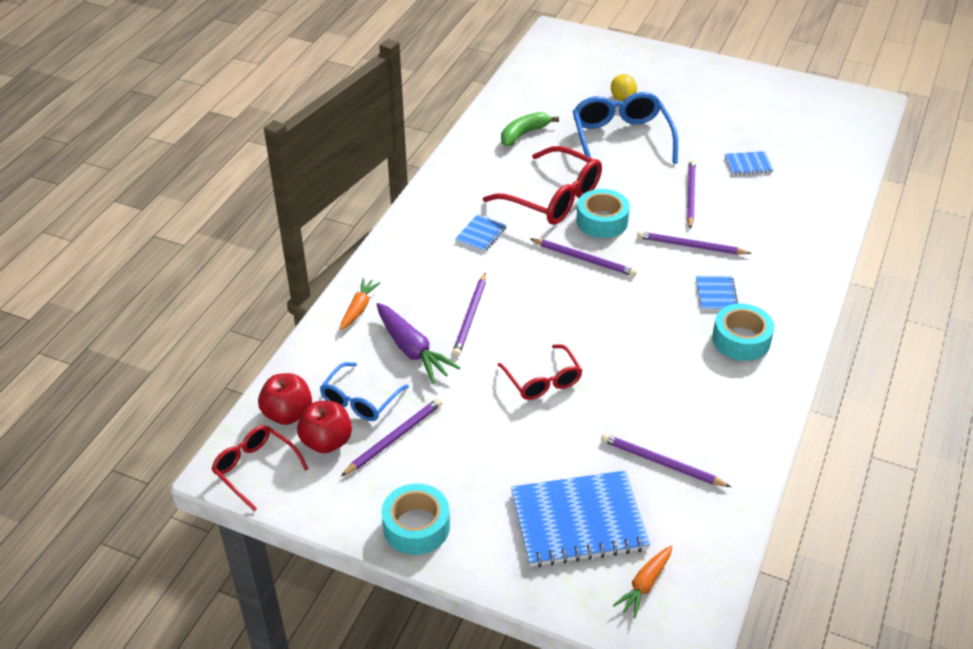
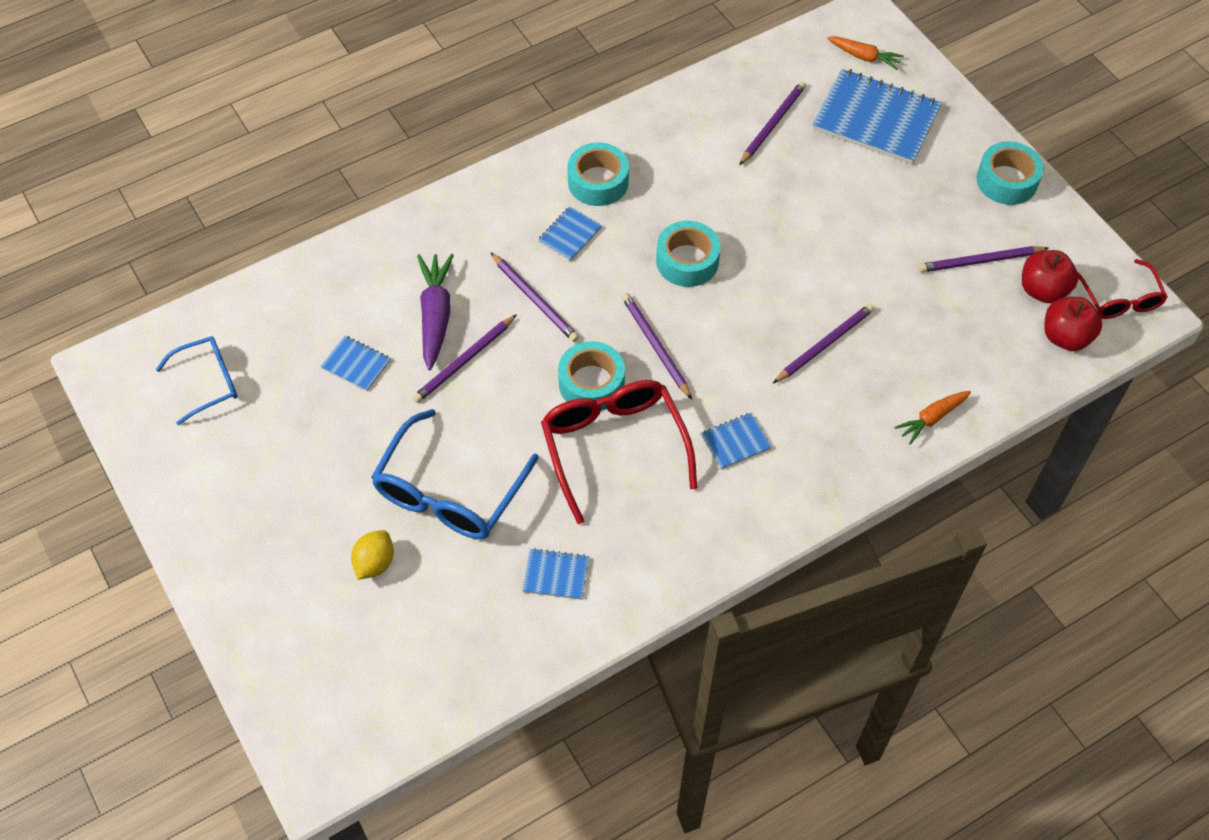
camera: 145 degrees left, 15 degrees up
(360, 400) = (989, 314): blue glasses -> blue glasses (207, 382)
(412, 350) = (908, 339): purple carrot -> purple carrot (435, 315)
(523, 134) = (556, 575): green banana -> blue notebook
(542, 380) = (809, 242): red glasses -> none
(618, 320) = (687, 261): none -> turquoise tape
(644, 585) = (864, 57): orange carrot -> orange carrot turned 45 degrees clockwise
(661, 463) = (772, 124): purple pencil -> purple pencil turned 120 degrees counterclockwise

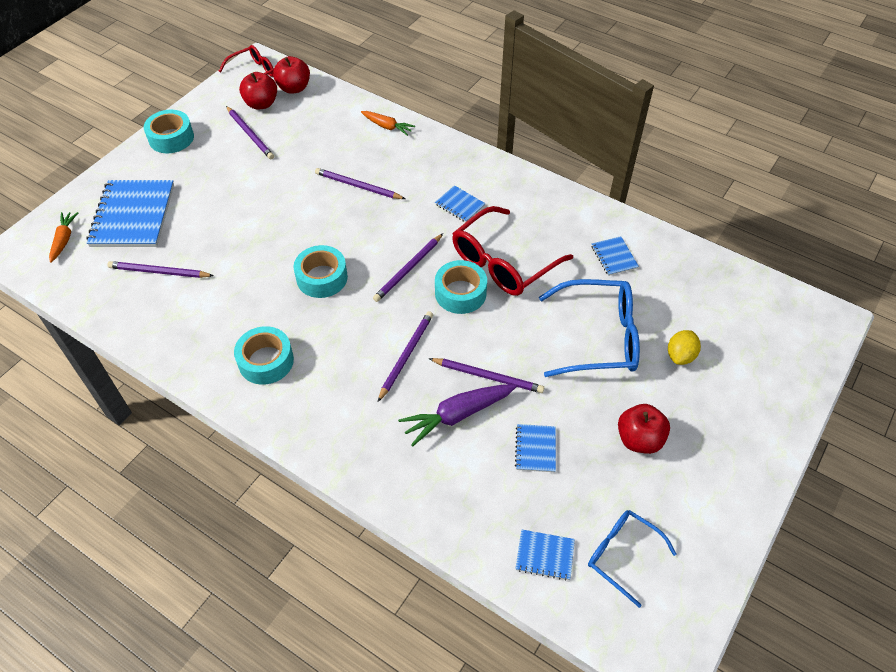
camera: 115 degrees left, 5 degrees down
(305, 461) = (639, 439): none -> red apple
(374, 563) = (680, 356): yellow lemon -> yellow lemon turned 60 degrees counterclockwise
(570, 235) = (331, 358): blue notebook -> blue notebook (545, 555)

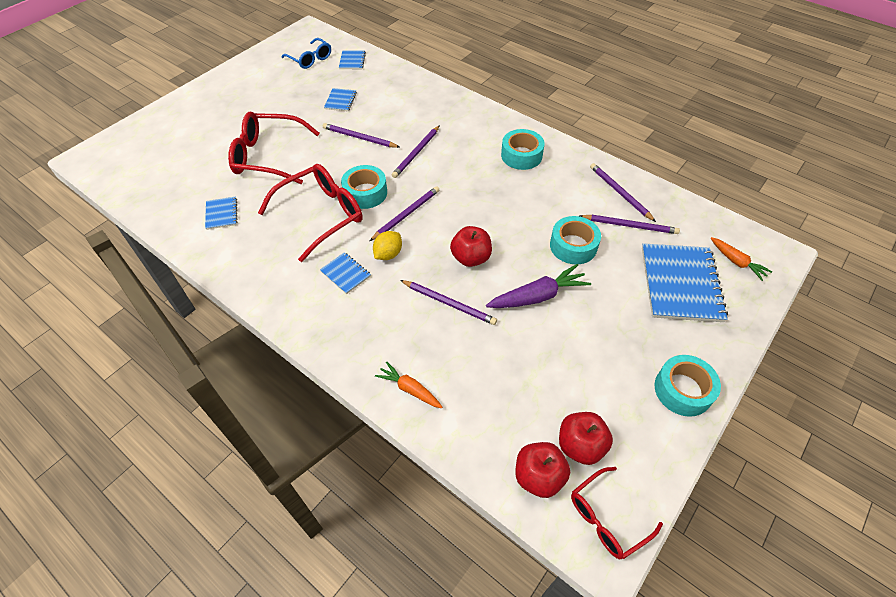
camera: 175 degrees left, 0 degrees up
(64, 240) = (736, 262): orange carrot -> orange carrot turned 45 degrees counterclockwise
(250, 134) = (583, 389): purple pencil -> purple pencil (619, 193)
(322, 278) = (483, 212): turquoise tape -> turquoise tape (573, 246)
(457, 415) = (386, 119): purple carrot -> purple carrot (538, 296)
(545, 555) = (352, 61): blue notebook -> blue notebook turned 75 degrees clockwise
(597, 337) = (269, 156): blue glasses -> red glasses
(639, 439) = (273, 101): red apple -> red apple (471, 258)
(680, 356) = (215, 142): yellow lemon -> yellow lemon (388, 254)

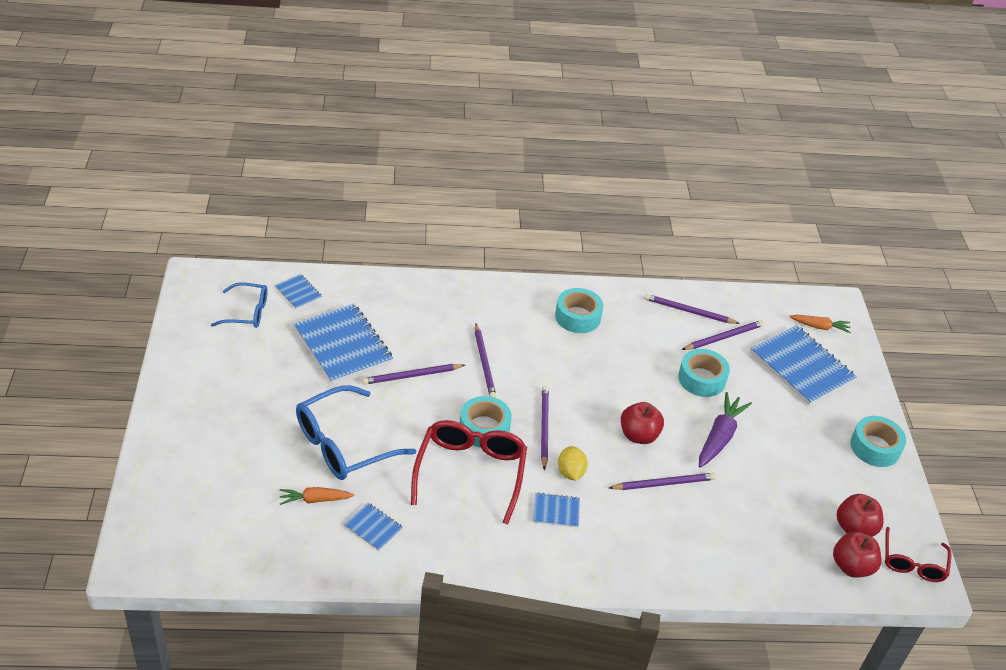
camera: 45 degrees left, 10 degrees down
(269, 156) = (344, 444): red glasses -> blue glasses
(340, 101) = (343, 345): blue notebook -> blue notebook, size x2.13
(410, 389) = (710, 567): orange carrot -> orange carrot (315, 499)

